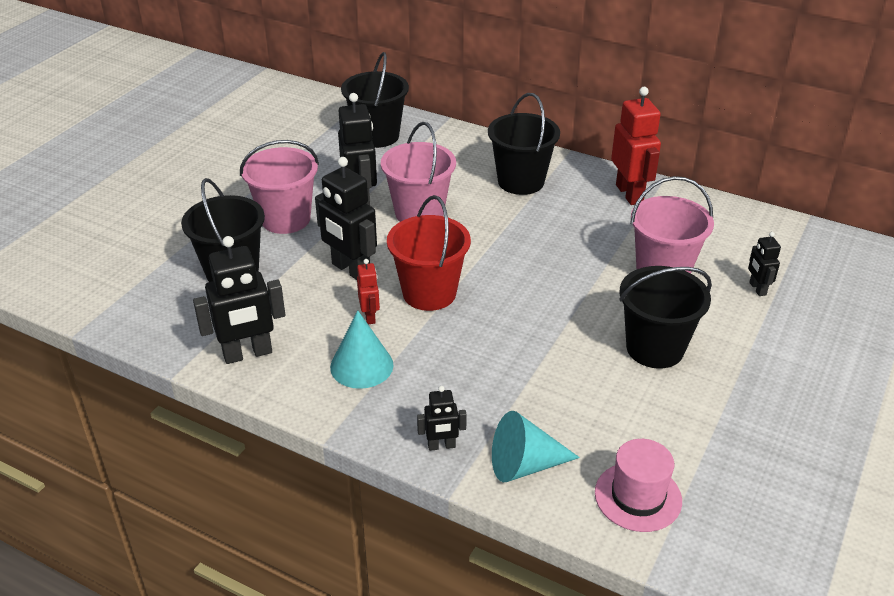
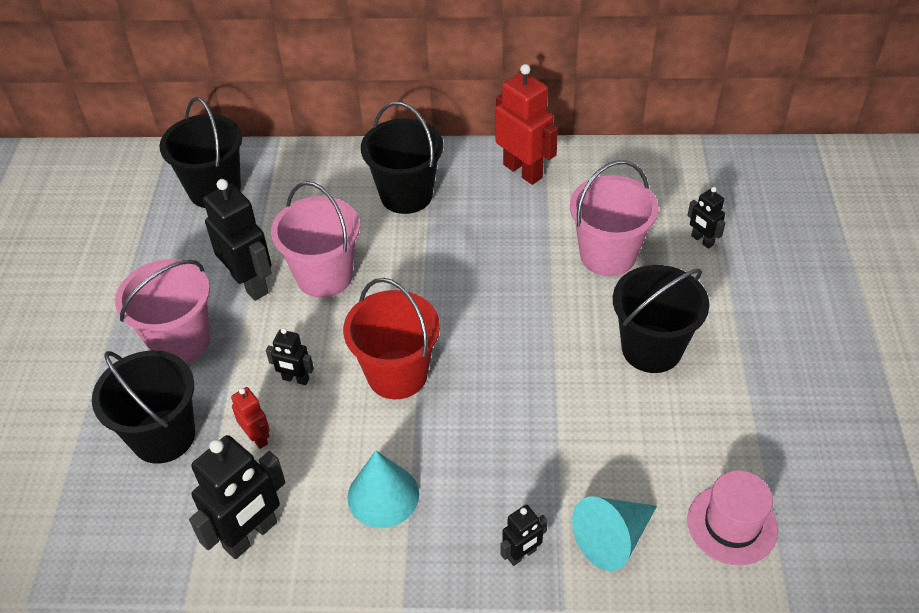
camera: 25 degrees left, 10 degrees up
(350, 270) = (295, 379): black robot -> black robot, size x0.52
(370, 316) = (353, 430): red robot -> red robot (257, 437)

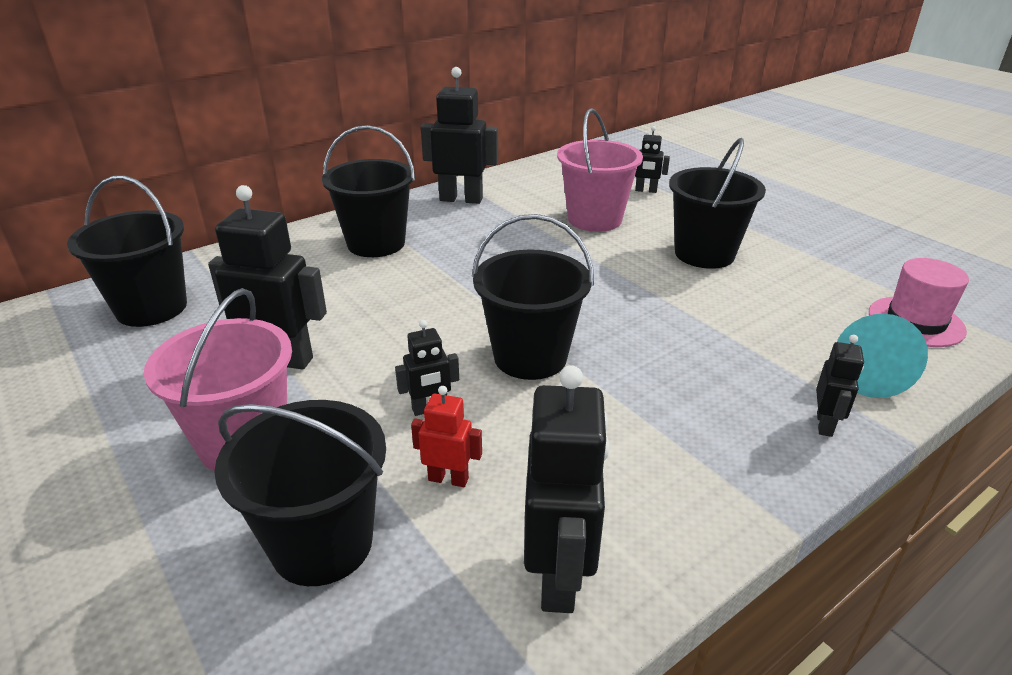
camera: 40 degrees left, 15 degrees down
(324, 276) = (362, 321): pink bucket -> none
(383, 495) = (647, 452): turquoise cone -> none
(397, 374) = (530, 357): red bucket -> black bucket
(523, 171) = (461, 199): red robot -> black robot

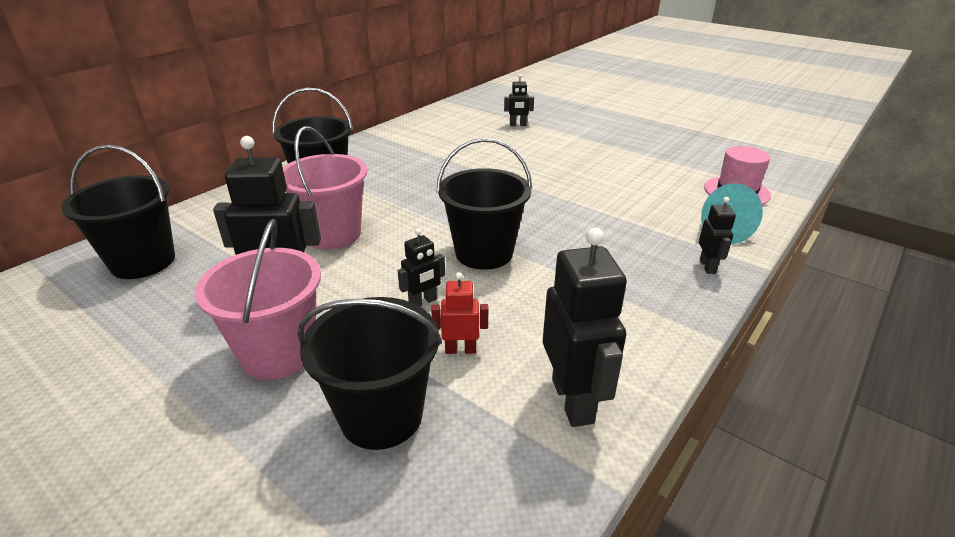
camera: 15 degrees left, 0 degrees up
(461, 199) = (378, 145): black robot -> none
(594, 219) = (489, 149): pink bucket -> pink bucket (333, 234)
(704, 254) = (579, 164): black bucket -> none

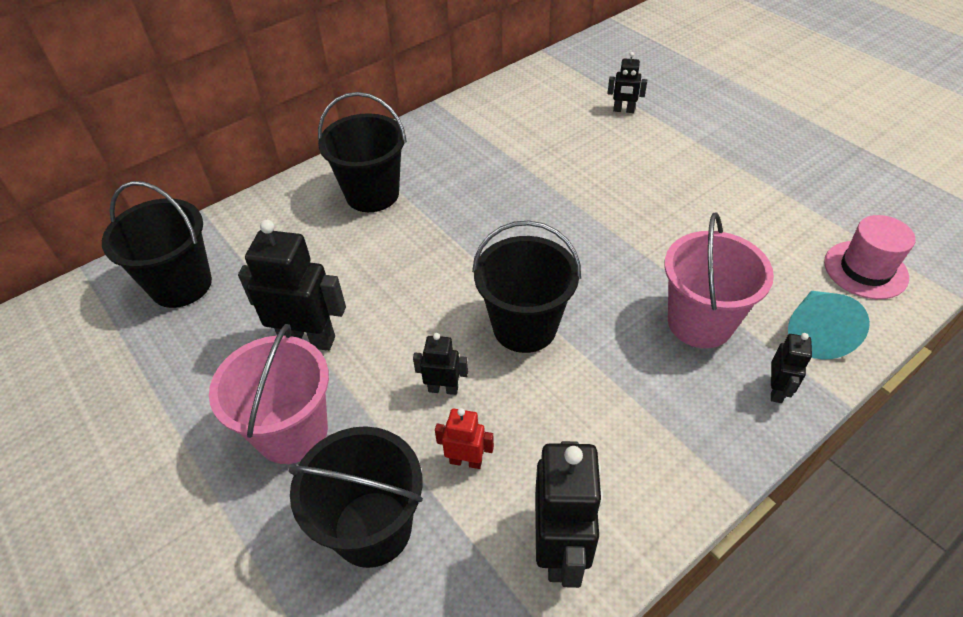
camera: 15 degrees right, 15 degrees up
(333, 234) = (370, 273): pink bucket -> pink bucket (700, 322)
(423, 302) = (443, 389): black robot -> black robot turned 150 degrees counterclockwise

